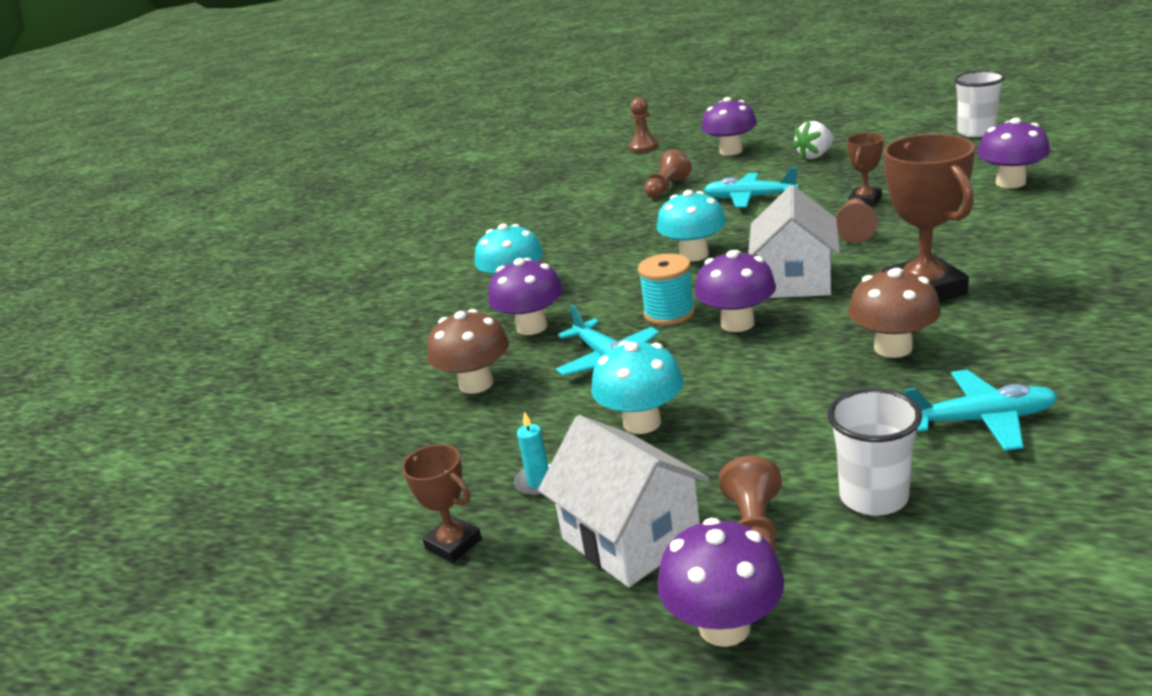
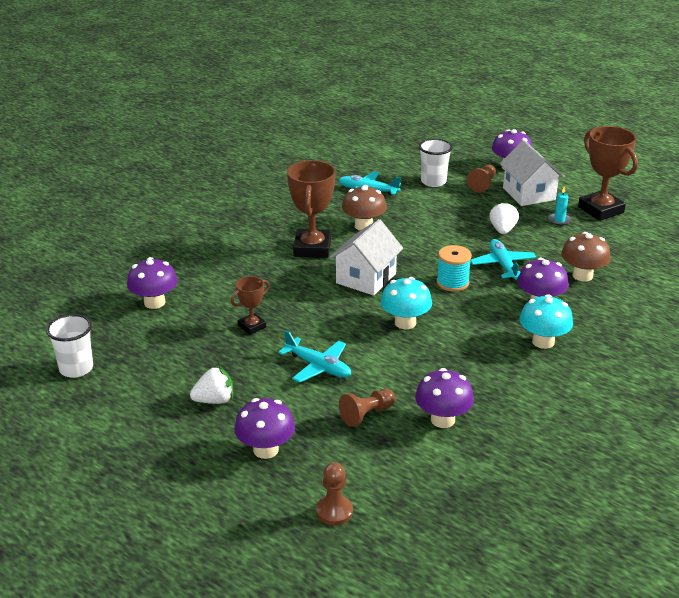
camera: 165 degrees left, 5 degrees up
(453, 544) = (600, 210): brown trophy -> brown trophy, size x1.89
(642, 422) = (502, 230): turquoise mushroom -> white strawberry
(737, 323) = (421, 263): purple mushroom -> purple mushroom (442, 419)
(855, 231) = (291, 301): brown pawn -> none

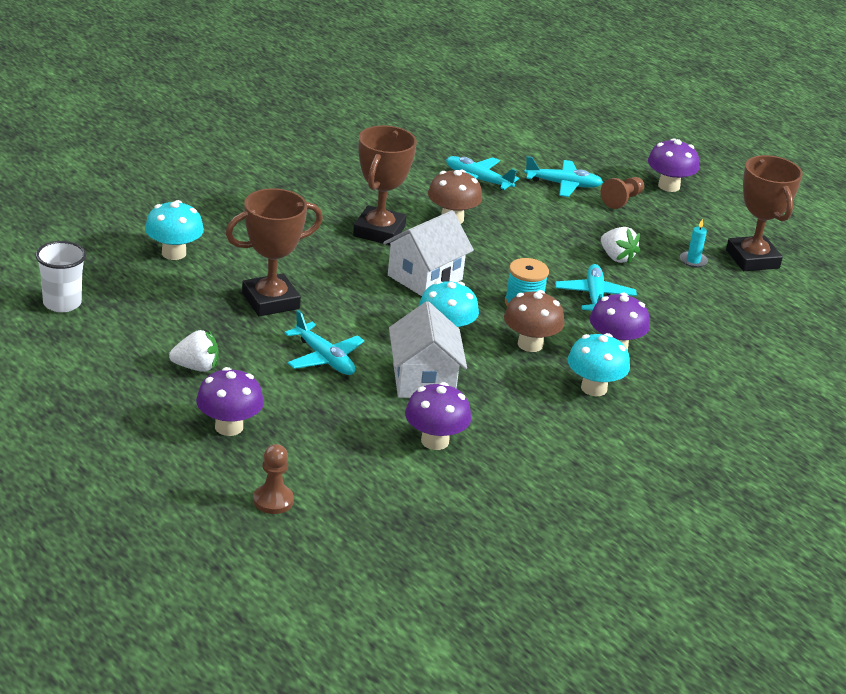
camera: 10 degrees right, 0 degrees up
(154, 302) = (174, 253): purple mushroom -> turquoise mushroom
(252, 326) = (270, 301): brown trophy -> brown trophy, size x1.89
(367, 414) = (354, 417): brown pawn -> none
(433, 181) = (563, 184): white cup -> turquoise plane
(502, 230) = (617, 257): white strawberry -> white strawberry turned 120 degrees clockwise
(529, 194) = (673, 222): white house -> white house (423, 380)
(582, 275) = (683, 328): brown mushroom -> brown mushroom (530, 344)

